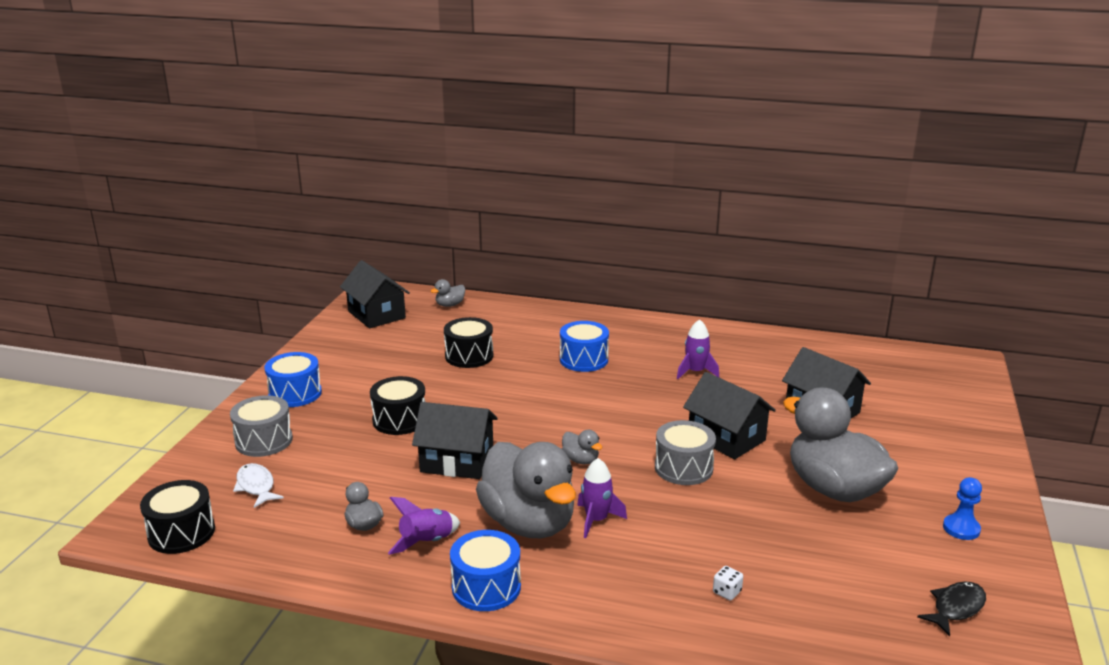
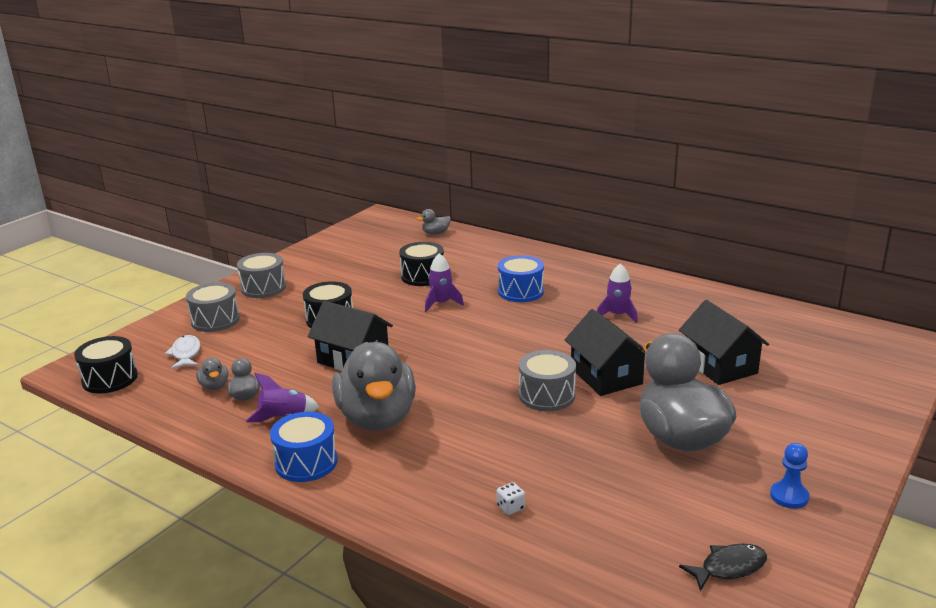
camera: 20 degrees right, 0 degrees up
(295, 393) = (263, 288): blue drum -> grey drum
(376, 314) = (370, 234): black house -> none
(581, 460) = (458, 374): grey duck -> grey duck (214, 386)
(596, 520) = (437, 426): purple rocket -> purple rocket (441, 303)

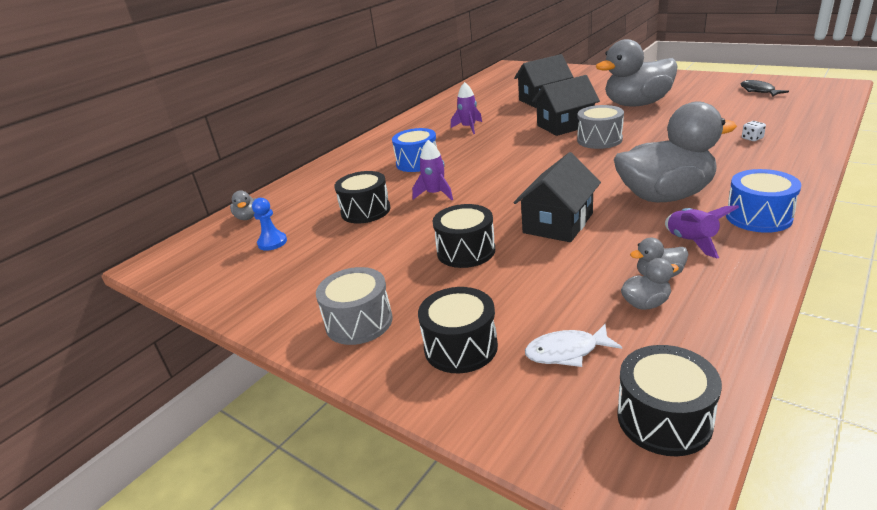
camera: 85 degrees left, 5 degrees up
(215, 320) = (460, 347): grey drum -> black drum
(789, 496) = (683, 83): blue pawn -> blue pawn (272, 242)

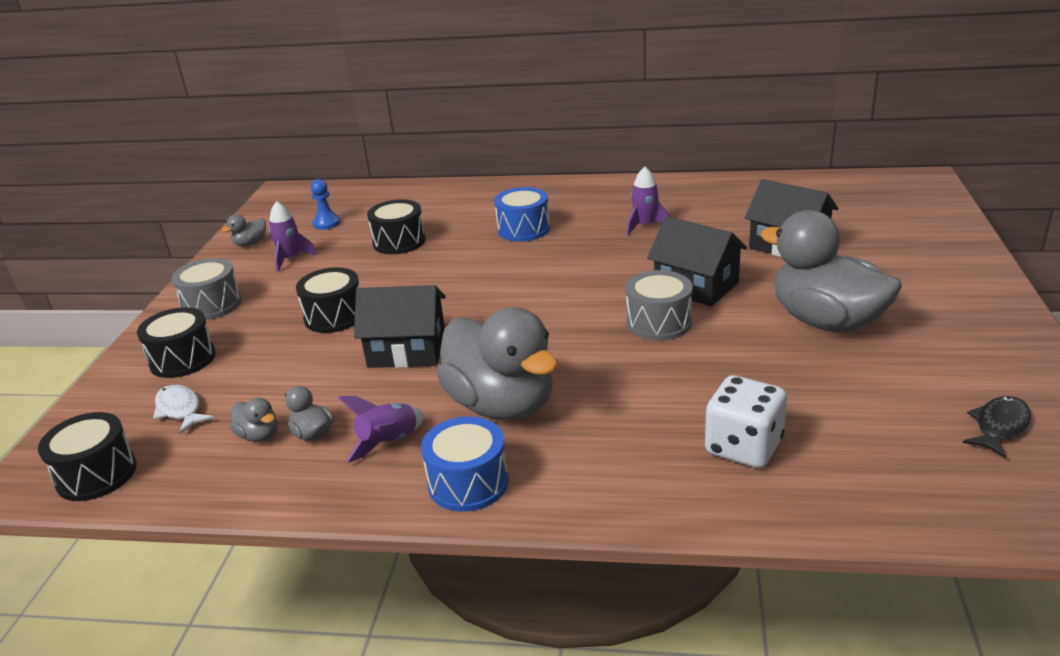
camera: 60 degrees right, 0 degrees up
(248, 217) = (368, 195): grey duck -> grey duck (250, 243)
(435, 194) = (449, 264): purple rocket -> purple rocket (290, 259)
(752, 138) = (743, 447): white dice -> white dice, size x2.43

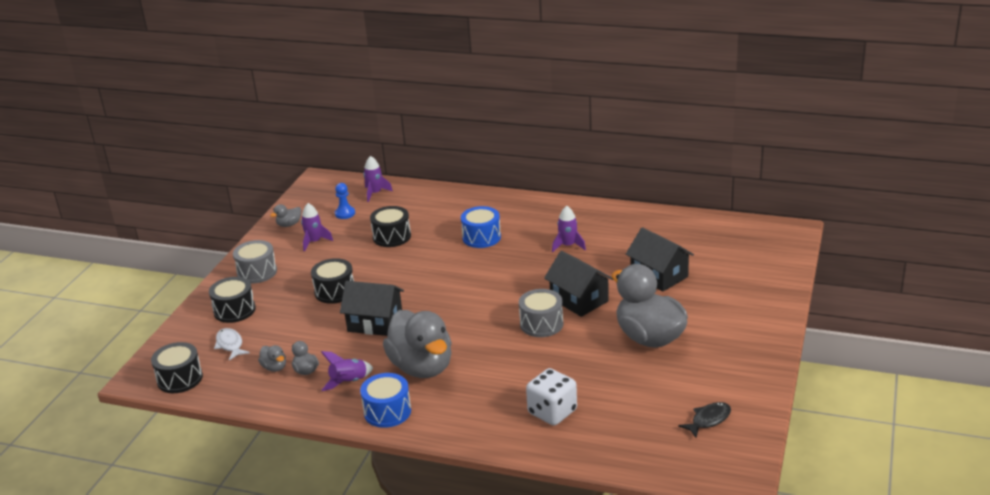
camera: 10 degrees right, 0 degrees up
(362, 198) = (375, 193): none -> purple rocket

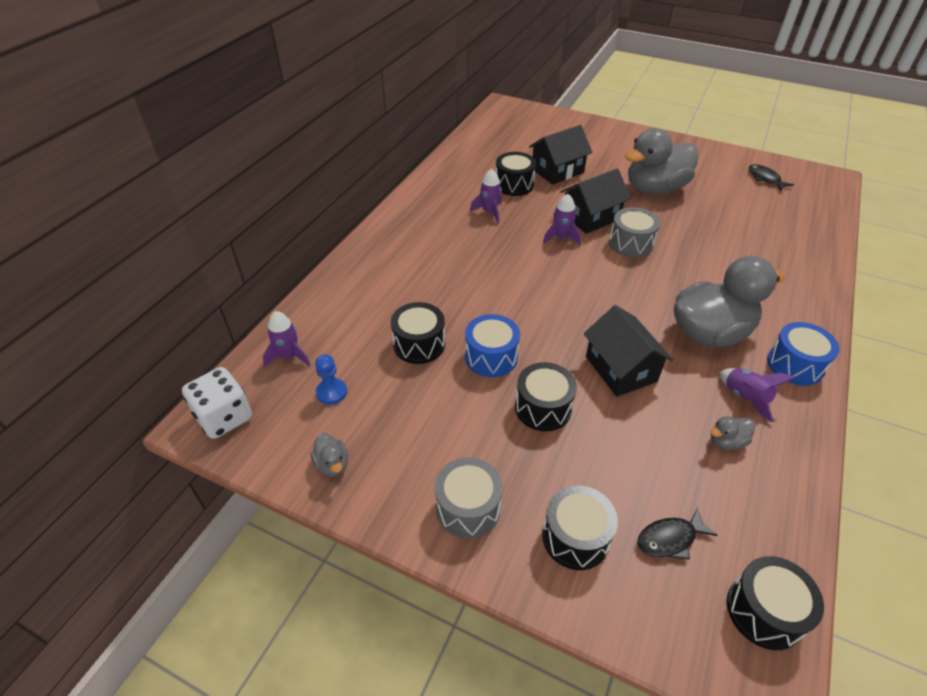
camera: 85 degrees left, 15 degrees up
(230, 345) = (670, 539): white fish -> black fish
(274, 367) = (722, 477): grey duck -> none
(314, 242) = (400, 430): purple rocket -> purple rocket (561, 238)
(375, 323) = (620, 369): black house -> black house turned 45 degrees counterclockwise
(481, 237) = (450, 268): blue drum -> blue drum (491, 357)
(552, 412) = (771, 252): white dice -> white dice (224, 417)
(621, 253) = (514, 185): none -> black drum

